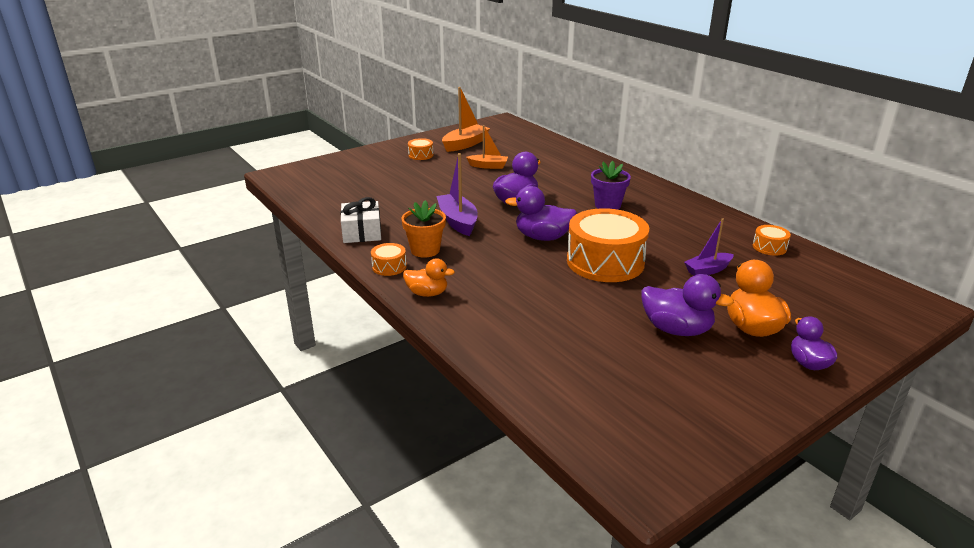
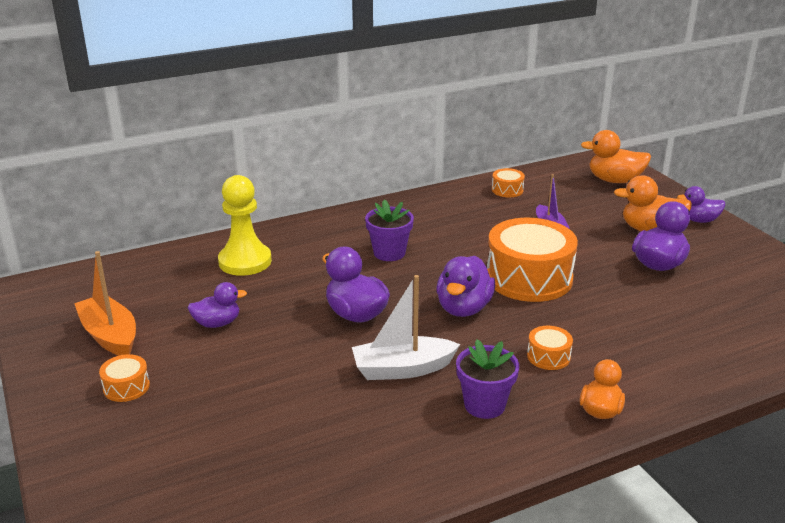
camera: 80 degrees left, 0 degrees up
(362, 232) = (415, 467): white gift -> none
(389, 267) = (529, 441): orange drum -> orange drum (548, 356)
(425, 250) = (484, 405): orange flower pot -> purple flower pot
(458, 221) = (402, 369): purple boat -> white boat
(488, 166) = (217, 323): orange boat -> purple duck
(564, 163) = (245, 261): none -> yellow pawn
(861, 308) = (614, 180): none -> orange duck

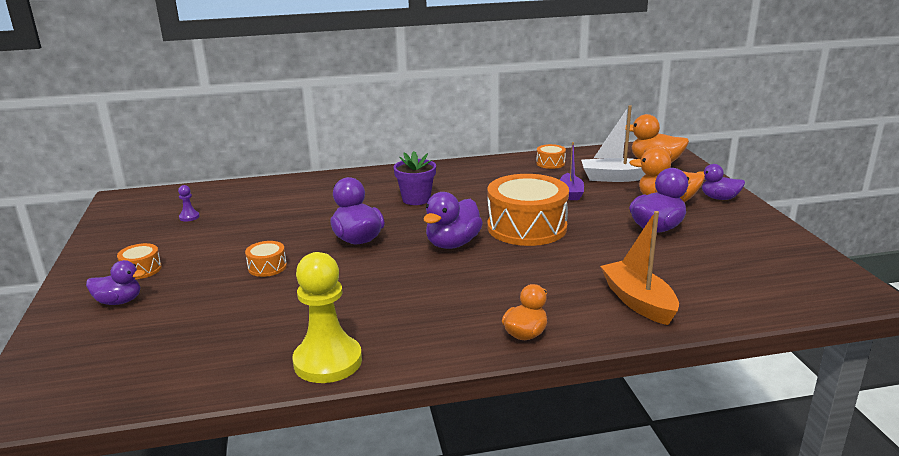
camera: 15 degrees right, 5 degrees down
(110, 336) = (155, 234): orange boat -> orange boat (638, 302)
(135, 306) = (189, 217): none -> purple pawn
(217, 323) = (242, 234): purple duck -> purple duck (119, 301)
(245, 261) = (294, 195): yellow pawn -> yellow pawn (328, 361)
(402, 369) = (368, 282): white boat -> white boat (615, 178)
(484, 405) = (421, 317): purple flower pot -> none
(548, 356) = (505, 287): orange drum -> orange drum (267, 267)

